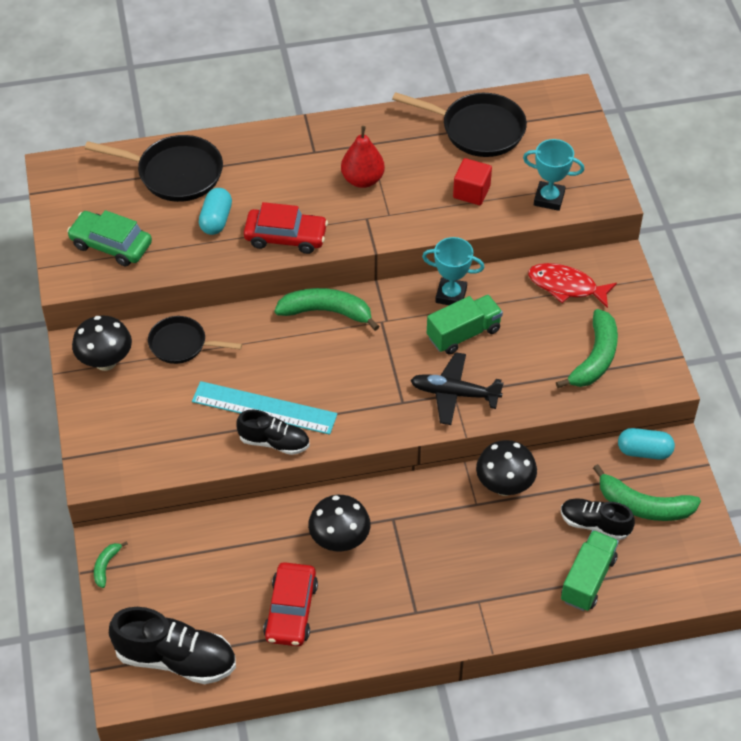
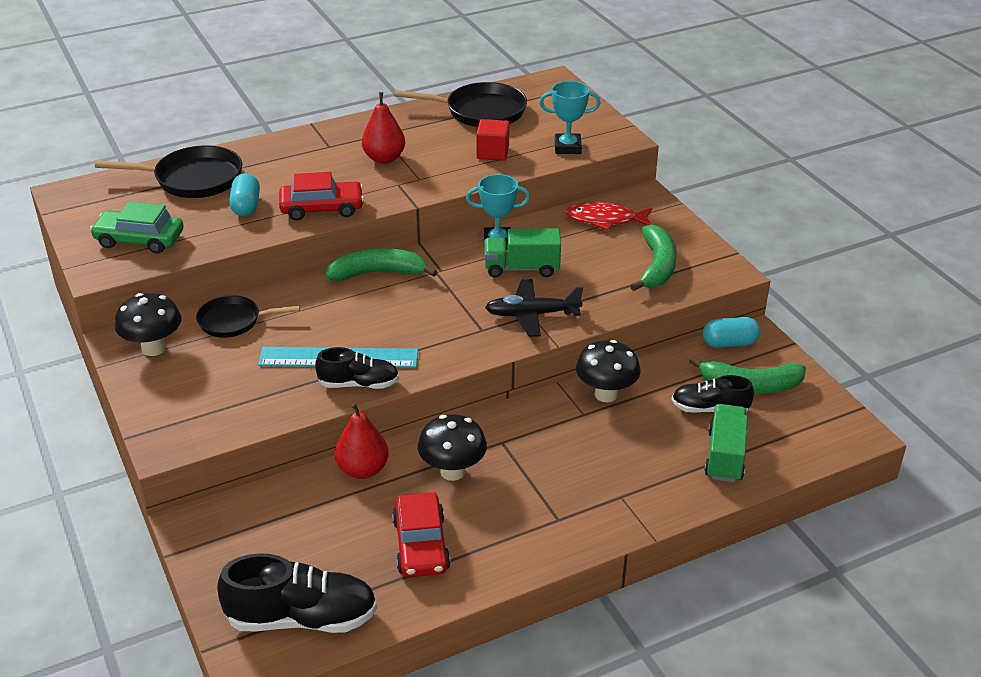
camera: 15 degrees left, 15 degrees down
(106, 566) = (195, 544): green banana -> none
(263, 521) = (363, 470): none -> red pear
(463, 334) = (522, 268): green truck -> green truck turned 135 degrees counterclockwise

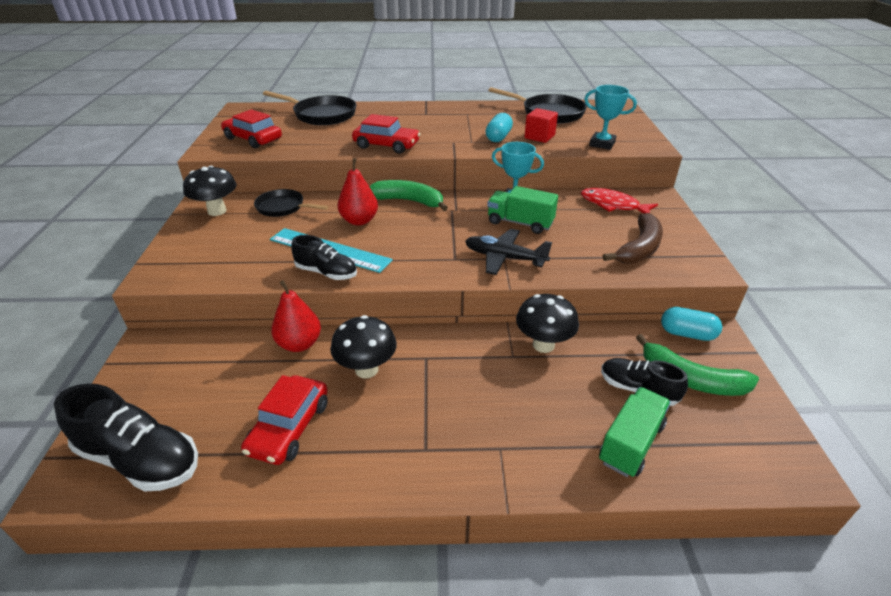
camera: 25 degrees right, 0 degrees up
(139, 240) = (253, 139): green car -> red car
(246, 206) = (338, 134): turquoise capsule -> turquoise capsule (498, 137)
(384, 158) = (456, 126): red pear -> red pear (359, 221)
(657, 266) = (639, 248): green banana -> brown banana

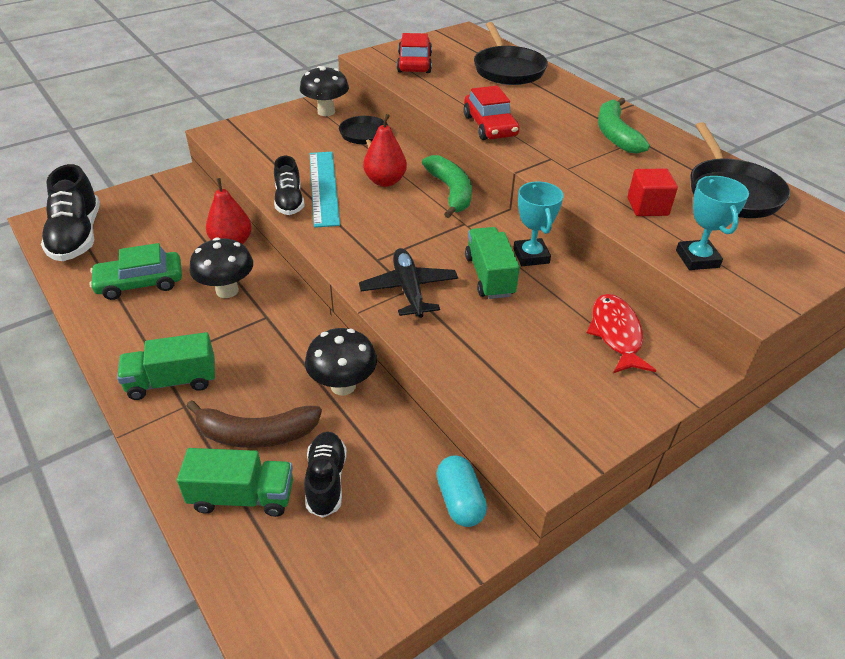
camera: 55 degrees right, 5 degrees up
(289, 427) = (140, 283): red car -> green car
(461, 446) = (172, 381): none -> green truck
(498, 137) = (604, 180): turquoise capsule -> none
(639, 248) = (534, 385): brown banana -> brown banana (256, 434)
(691, 379) = (376, 524): green banana -> green banana (615, 134)

